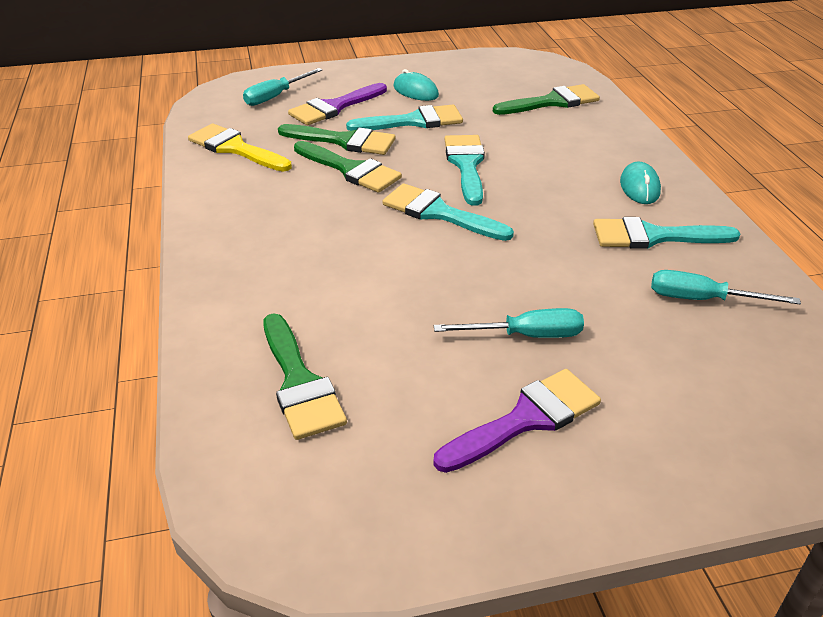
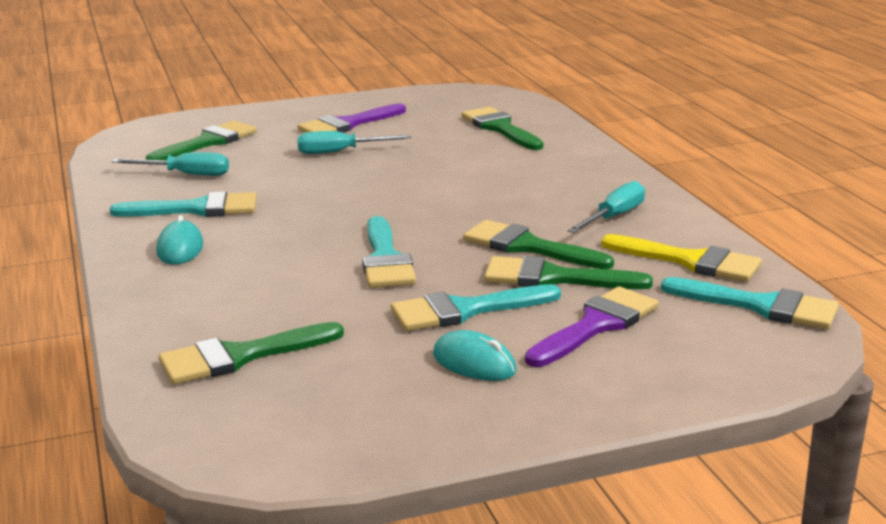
camera: 175 degrees right, 15 degrees down
(275, 96) = (704, 338): turquoise screwdriver -> turquoise screwdriver (614, 217)
(439, 213) = (415, 215): turquoise brush -> turquoise brush (761, 306)
(719, 378) = (207, 142): none -> green brush

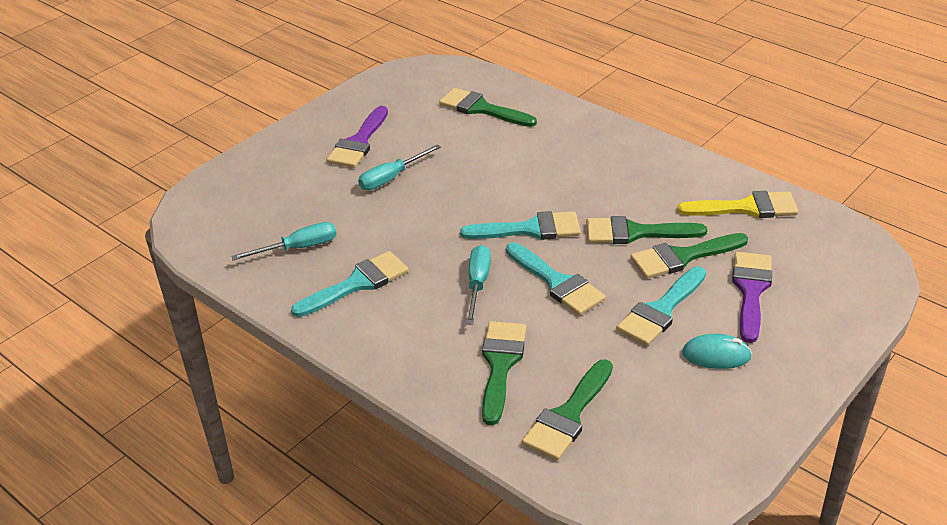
camera: 30 degrees left, 15 degrees up
(180, 248) = (397, 331): turquoise mouse -> none
(207, 142) = (269, 203): green brush -> green brush (500, 364)
(614, 217) = (658, 181): turquoise screwdriver -> turquoise screwdriver (478, 284)
(761, 306) = (823, 234): turquoise brush -> turquoise brush (530, 229)

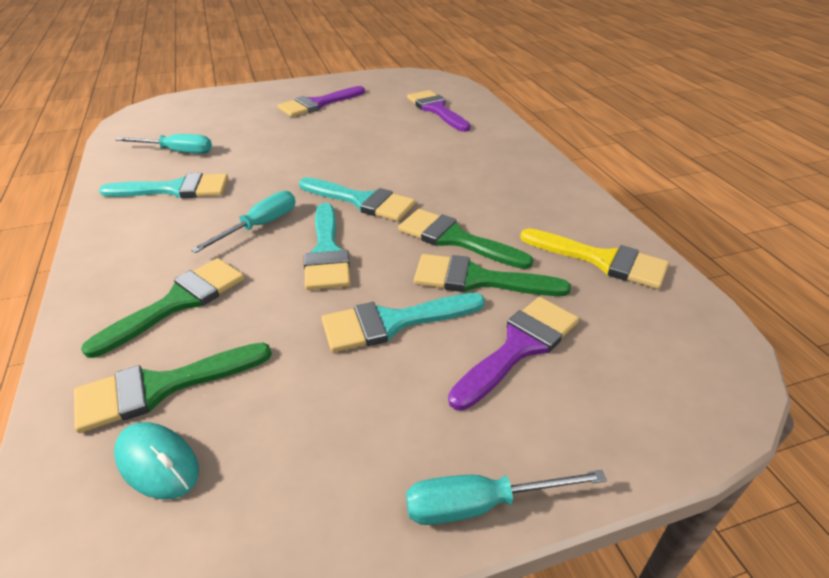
camera: 30 degrees right, 0 degrees up
(391, 178) = (307, 131): turquoise screwdriver -> turquoise screwdriver (480, 504)
(482, 109) = (436, 110): green brush -> purple brush
(716, 355) = (396, 403): turquoise mouse -> turquoise mouse (157, 463)

